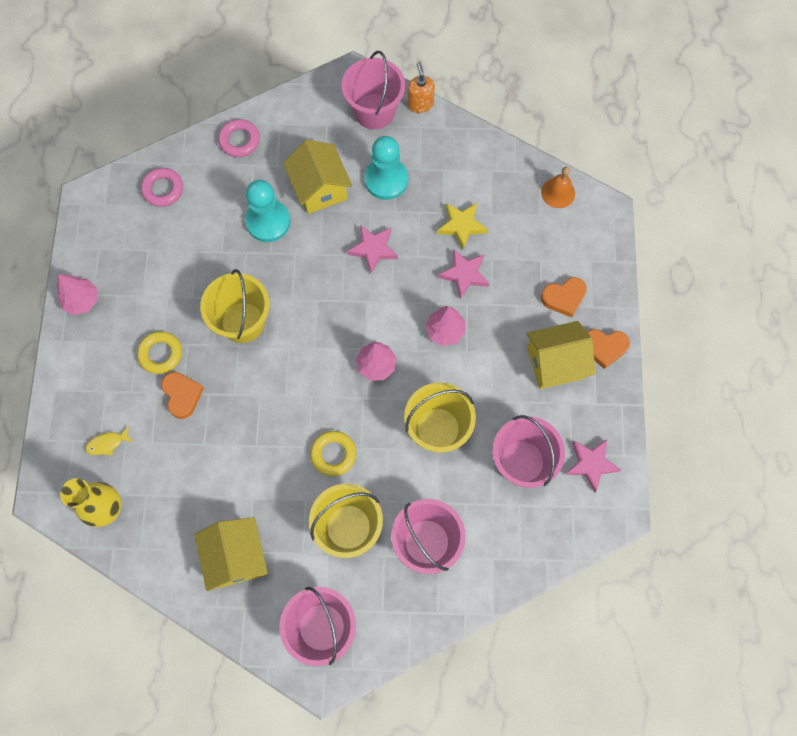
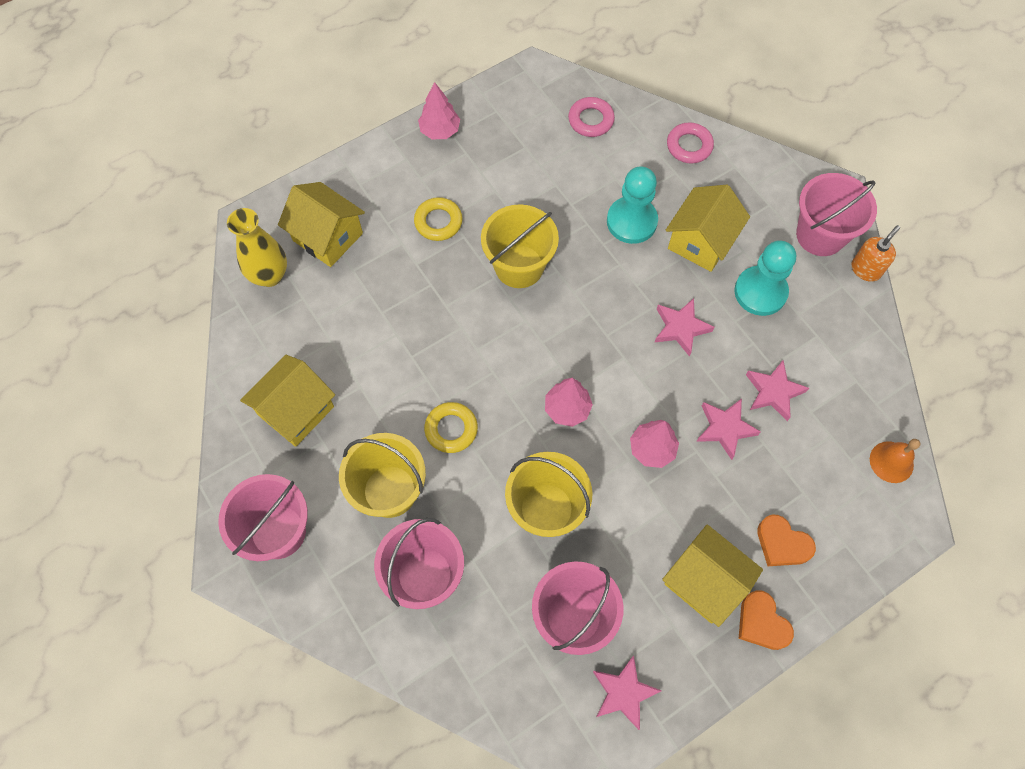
camera: 55 degrees right, 5 degrees down
(107, 443) = (327, 237): yellow fish -> yellow house
(182, 395) = (413, 265): orange heart -> none
(461, 226) = (773, 392): yellow star -> pink star

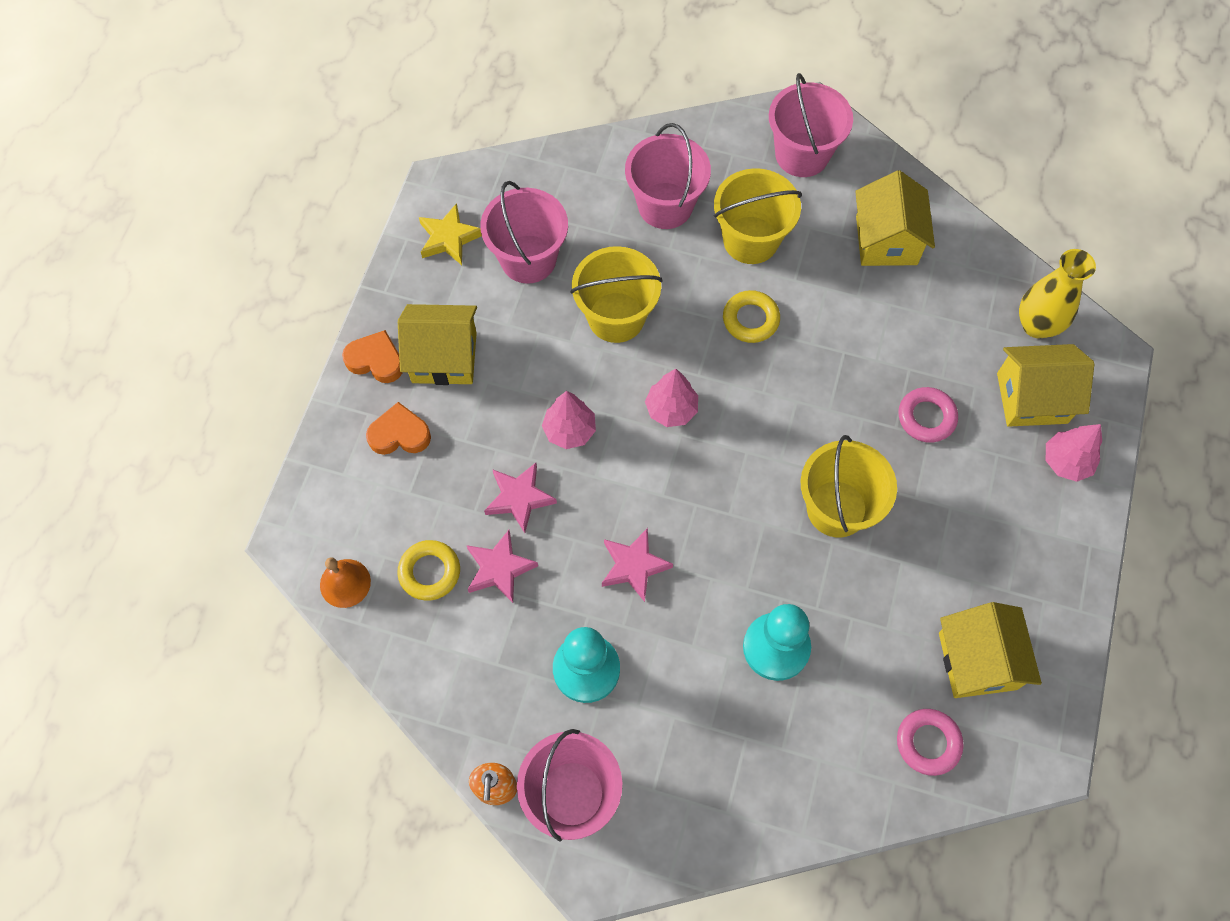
camera: 140 degrees right, 0 degrees up
(438, 222) = (954, 493): yellow ring -> yellow ring (429, 572)
(440, 131) = (1060, 595): pink tree -> pink tree (1066, 462)
(623, 693) = (449, 238): pink star -> yellow star
(689, 146) = (797, 798): pink ring -> pink ring (926, 417)
(701, 241) = (689, 681): yellow house -> yellow house (977, 661)

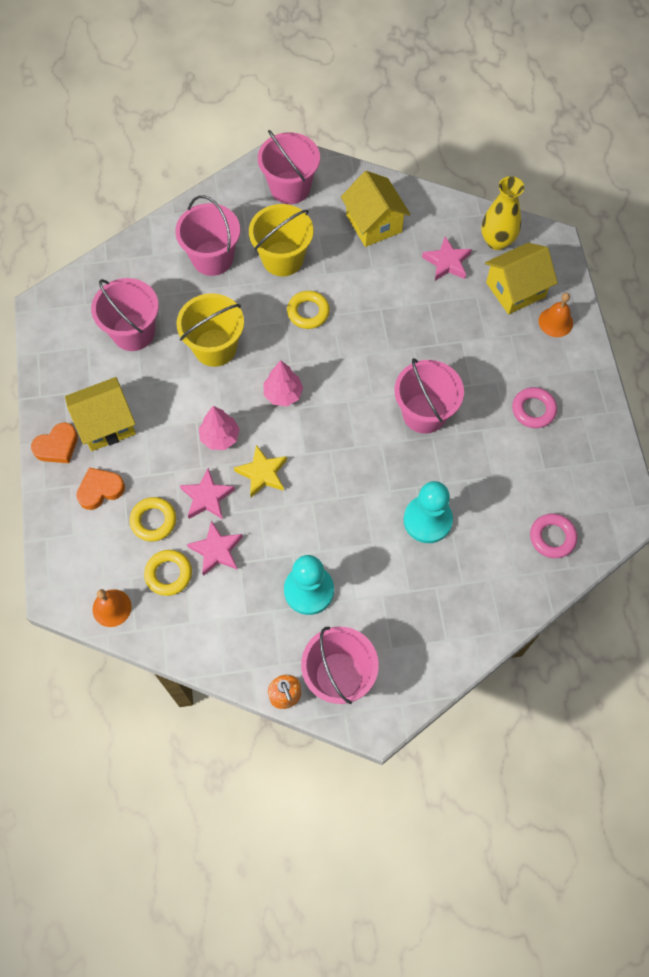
camera: 25 degrees left, 0 degrees up
(376, 360) = (57, 446): orange heart -> orange heart turned 150 degrees clockwise
(443, 499) = (153, 521): none -> yellow ring
(449, 238) = (69, 340): yellow star -> yellow star (262, 473)
(634, 566) = (308, 508): pink star -> pink star (447, 262)
(836, 508) = (424, 413): yellow bucket -> pink bucket
(926, 417) = (454, 330): pink ring -> pink ring (533, 410)
(977, 661) = (559, 472): yellow house -> none
(1066, 462) = (555, 322): pink tree -> orange bell

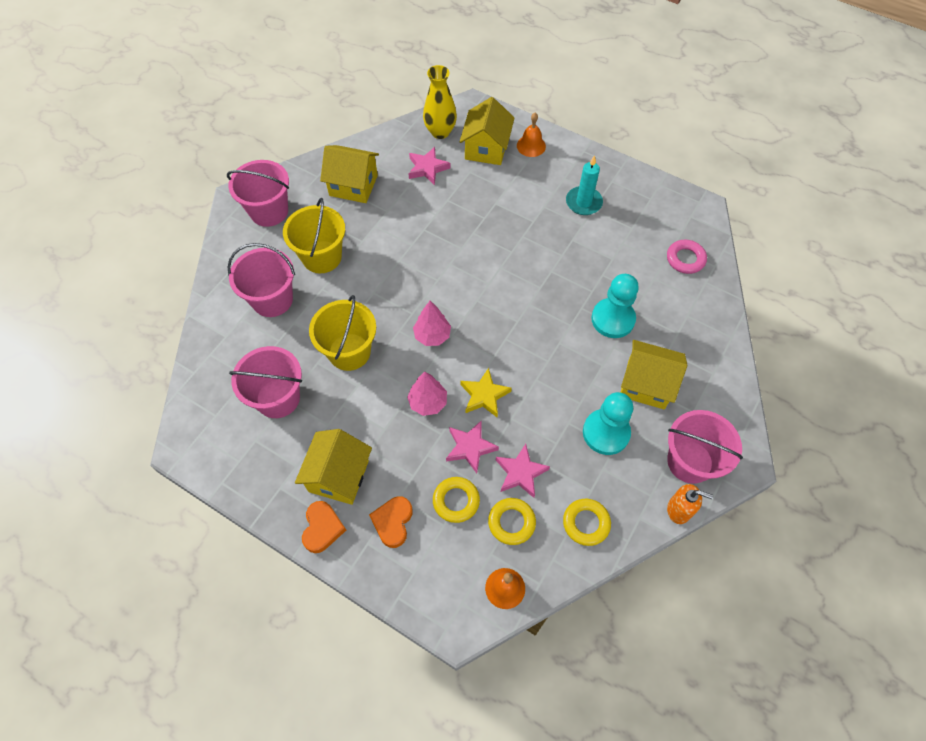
camera: 50 degrees left, 5 degrees down
(308, 312) = (382, 273): yellow ring -> yellow ring (586, 523)
(385, 591) = (646, 384): none -> yellow house
(424, 413) = (529, 262): pink bucket -> none
(533, 410) = (583, 202): pink ring -> turquoise candle

